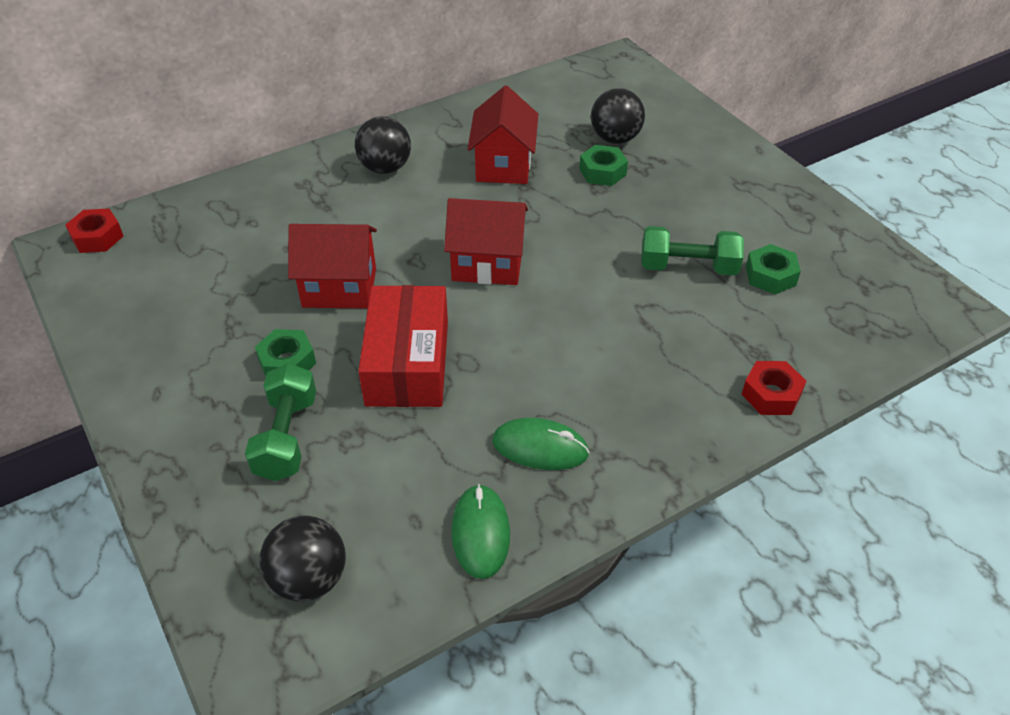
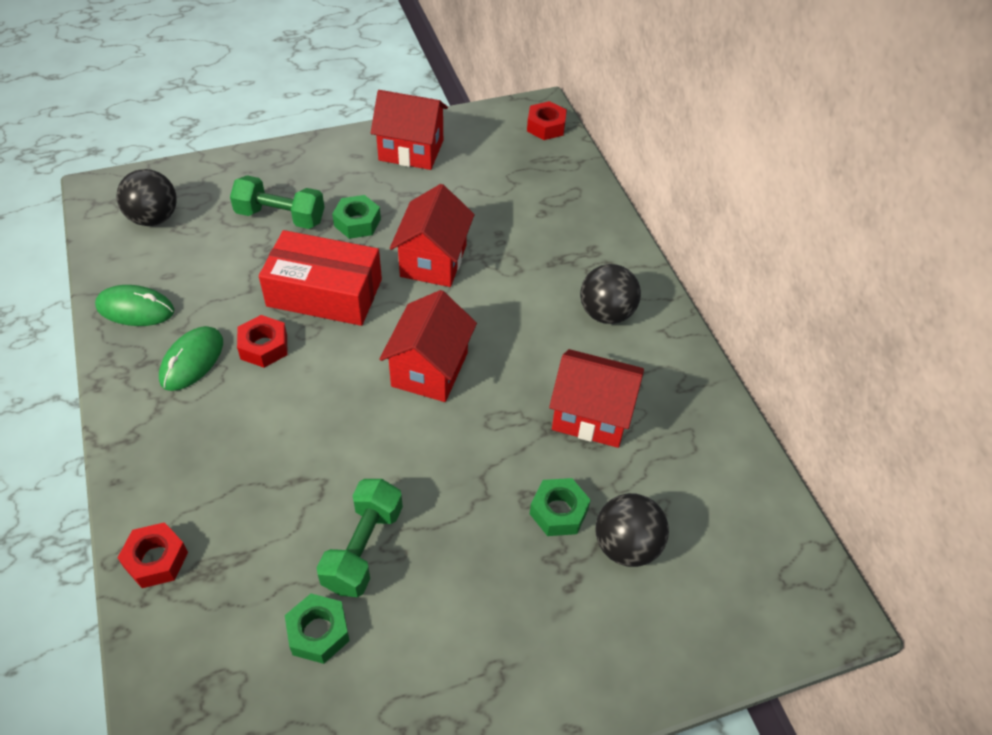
camera: 100 degrees right, 5 degrees up
(145, 342) = (411, 150): none -> red house
(500, 391) = (264, 346): none -> red nut

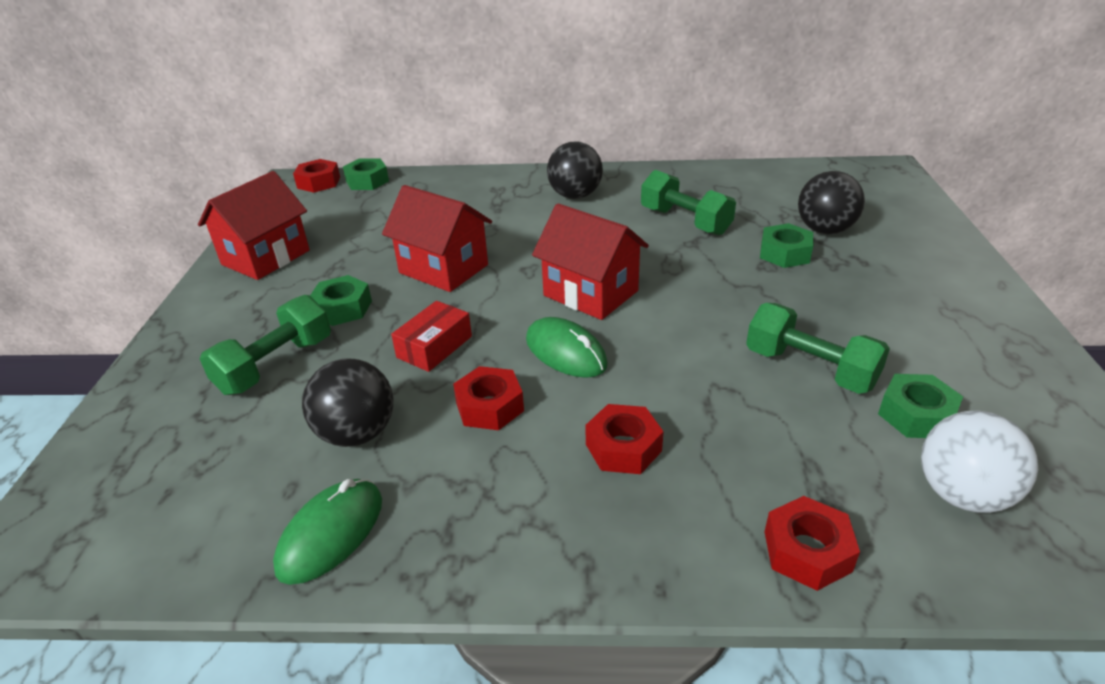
camera: 65 degrees left, 15 degrees down
(154, 218) = (153, 493): black ball -> black ball (357, 433)
(192, 361) = (474, 478): green mouse -> green mouse (566, 352)
(228, 663) = (962, 494): none -> white ball
(237, 435) = (623, 447): none -> red nut
(324, 292) = (434, 347): red box -> red box, size x0.53
(564, 156) = (367, 181): none -> green nut
(591, 415) = (685, 221): red house -> green dumbbell

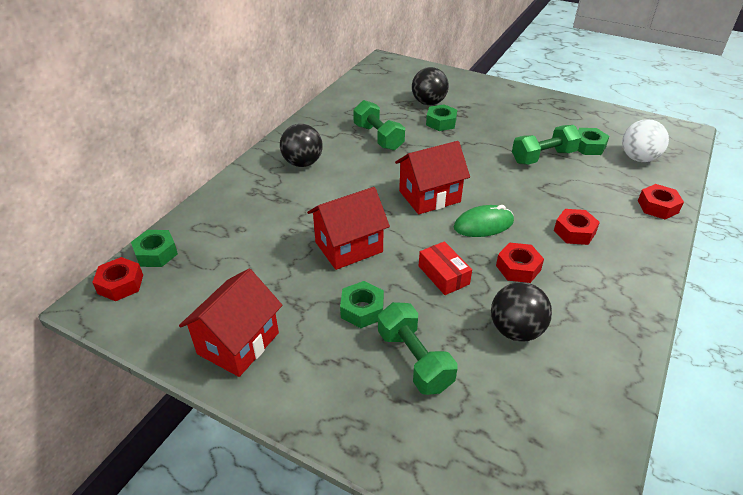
camera: 65 degrees left, 5 degrees up
(266, 257) = (238, 343): red house -> red house turned 60 degrees clockwise
(331, 533) = (600, 359): green mouse -> none
(685, 221) = (378, 137): green dumbbell -> green dumbbell turned 75 degrees clockwise

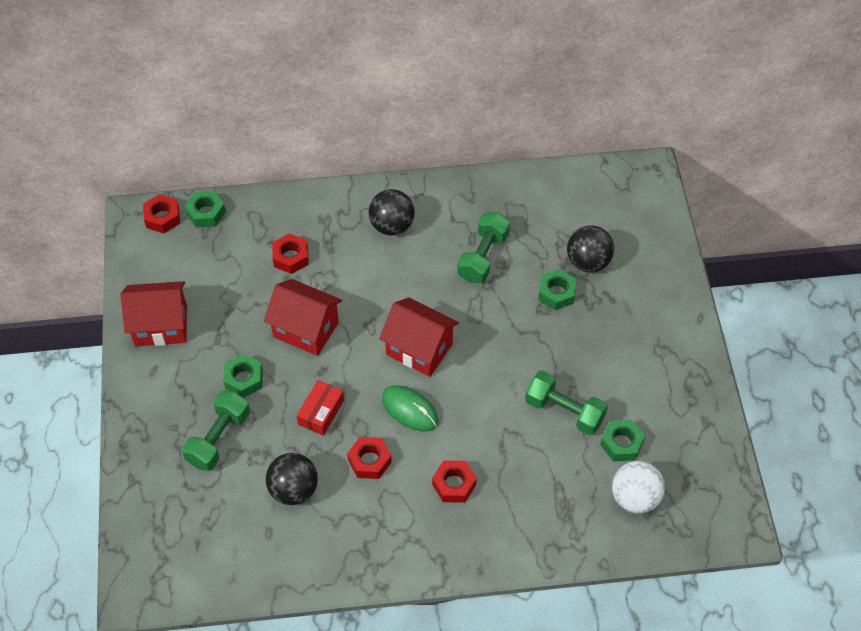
camera: 55 degrees right, 15 degrees up
(658, 207) = (552, 541): red nut -> red nut (291, 257)

